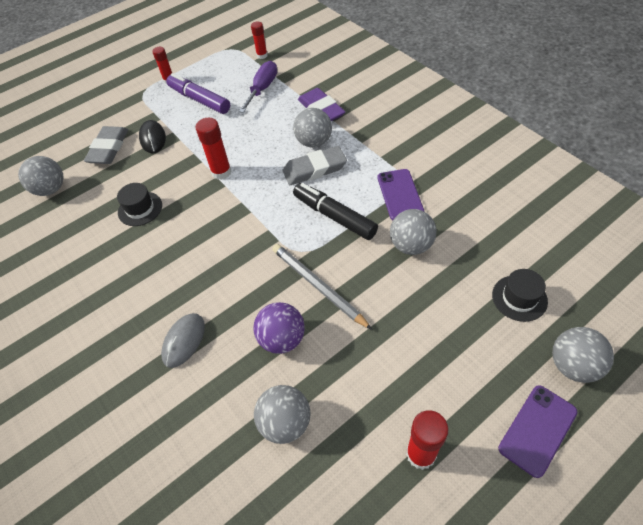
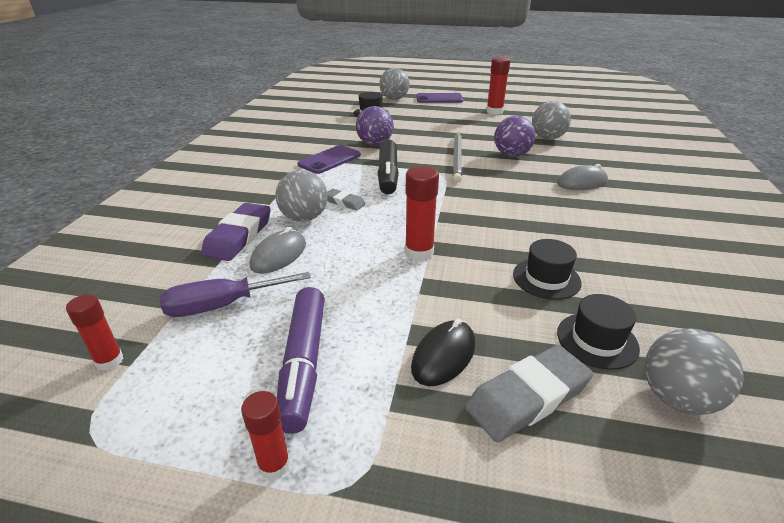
camera: 135 degrees left, 20 degrees down
(94, 191) = (597, 340): none -> black hat
(283, 118) = (279, 255): none -> grey mouse
(314, 169) = (344, 202): grey eraser -> grey eraser, size x0.55
(411, 245) = (375, 144): grey ball -> purple ball

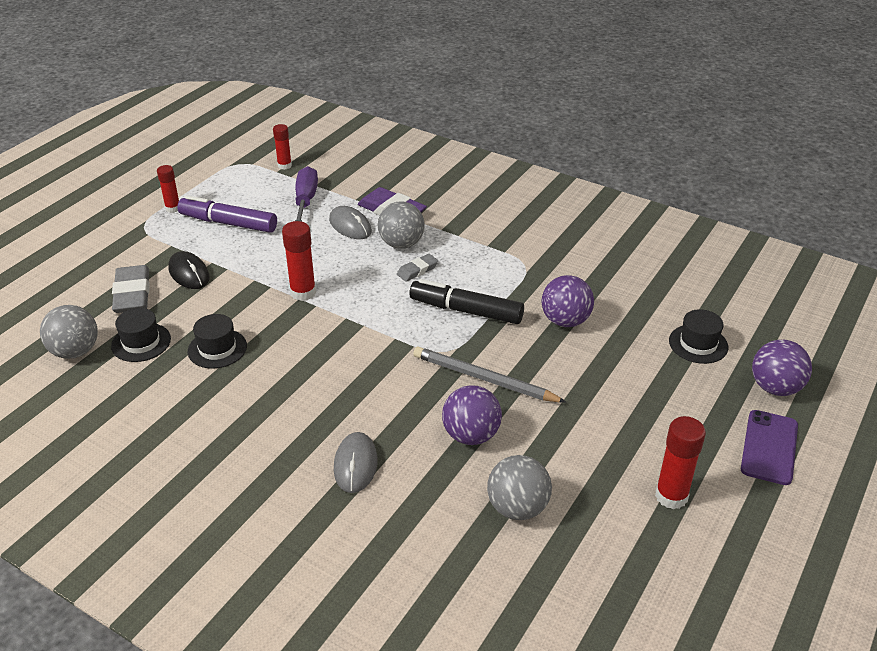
camera: 110 degrees right, 5 degrees up
(329, 160) = (528, 277): purple phone -> none
(394, 99) = (775, 388): grey ball -> purple ball

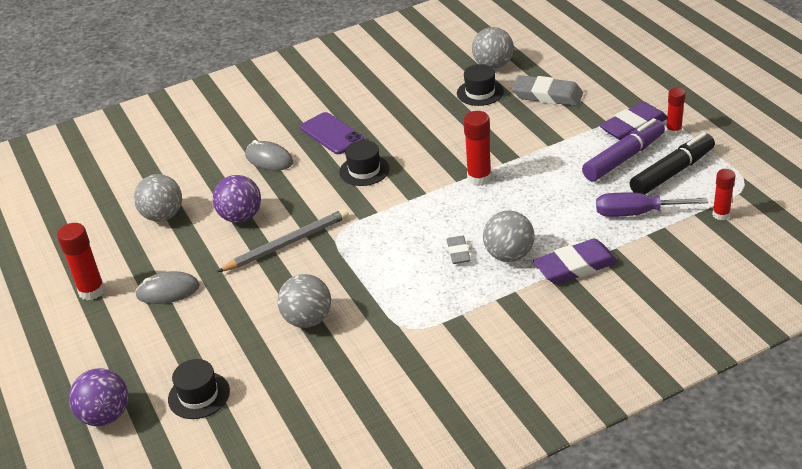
camera: 125 degrees right, 0 degrees up
(173, 230) = (633, 126): none -> purple eraser
(189, 273) = (555, 125): black mouse -> none
(217, 348) = (442, 124): black hat -> black hat (364, 170)
(306, 200) = (636, 213): purple screwdriver -> purple screwdriver turned 150 degrees clockwise
(350, 226) = (566, 230): grey mouse -> grey mouse (168, 291)
(466, 311) = (376, 263): black marker -> black marker (672, 172)
(565, 321) = (308, 320): purple ball -> grey ball
(769, 447) = (65, 370): purple phone -> purple phone (331, 134)

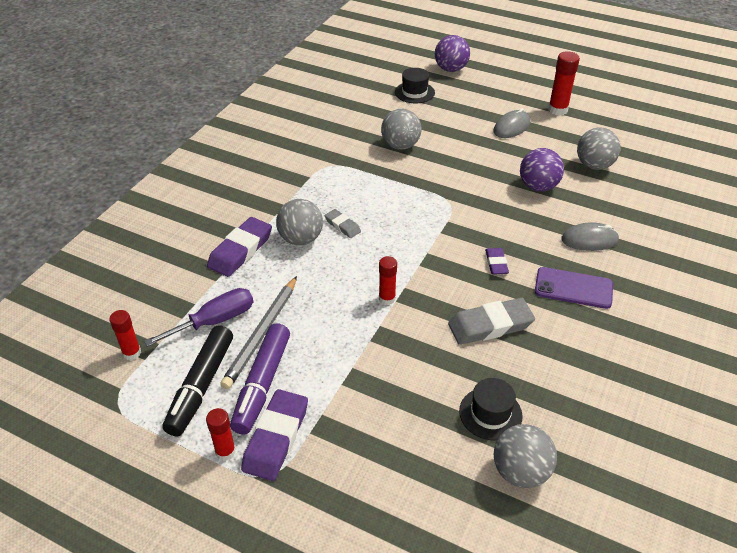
camera: 140 degrees right, 5 degrees up
(287, 243) = (477, 182): grey pencil -> grey pencil (262, 334)
(364, 170) = (496, 263): black hat -> purple eraser
(479, 178) = (387, 298): red glue stick -> red glue stick, size x0.66
(547, 95) = (410, 446): grey eraser -> grey eraser (490, 325)

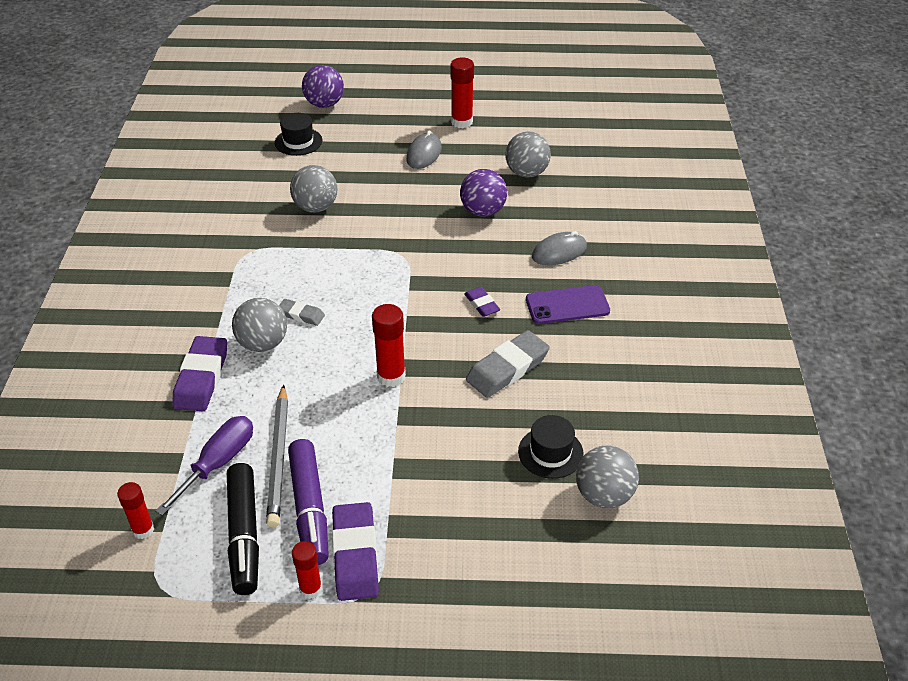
camera: 25 degrees left, 0 degrees up
(387, 298) = (391, 376): red glue stick -> red glue stick, size x1.52

